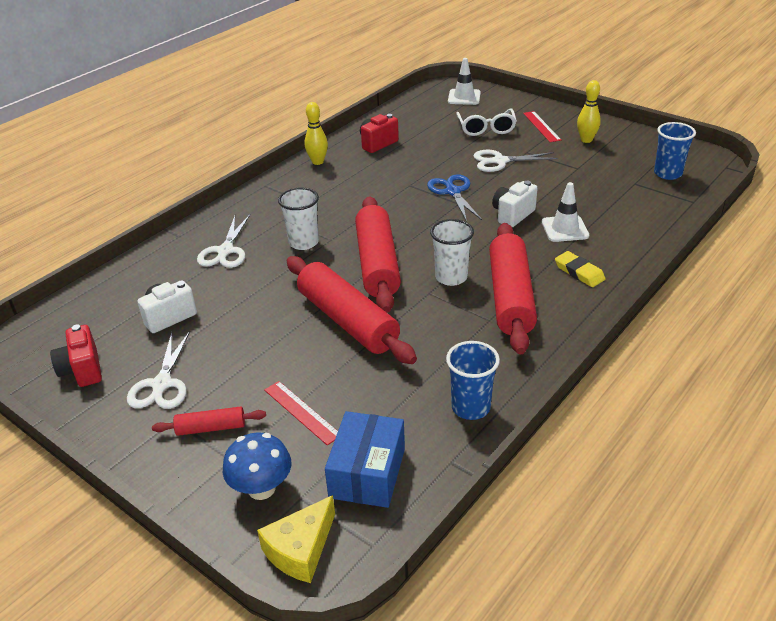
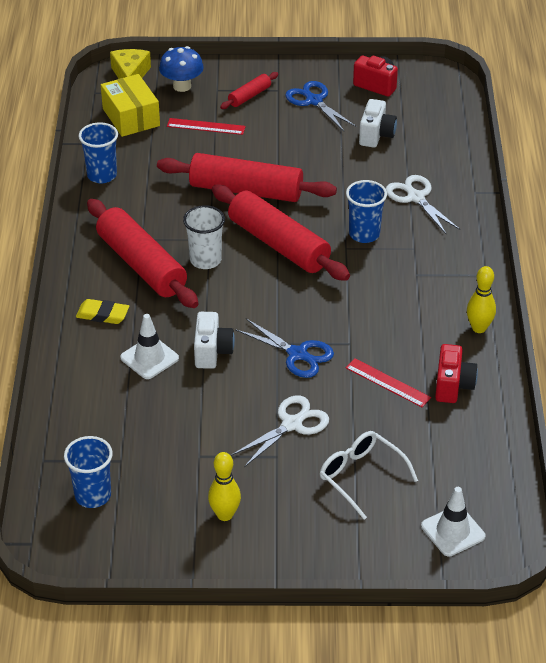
camera: 140 degrees right, 5 degrees up
(162, 384) = (314, 101): white scissors -> blue scissors
(303, 242) = (364, 234): white cup -> blue cup
(367, 473) = (131, 117): blue box -> yellow box
(541, 126) = (299, 515): red ruler -> red ruler (387, 382)

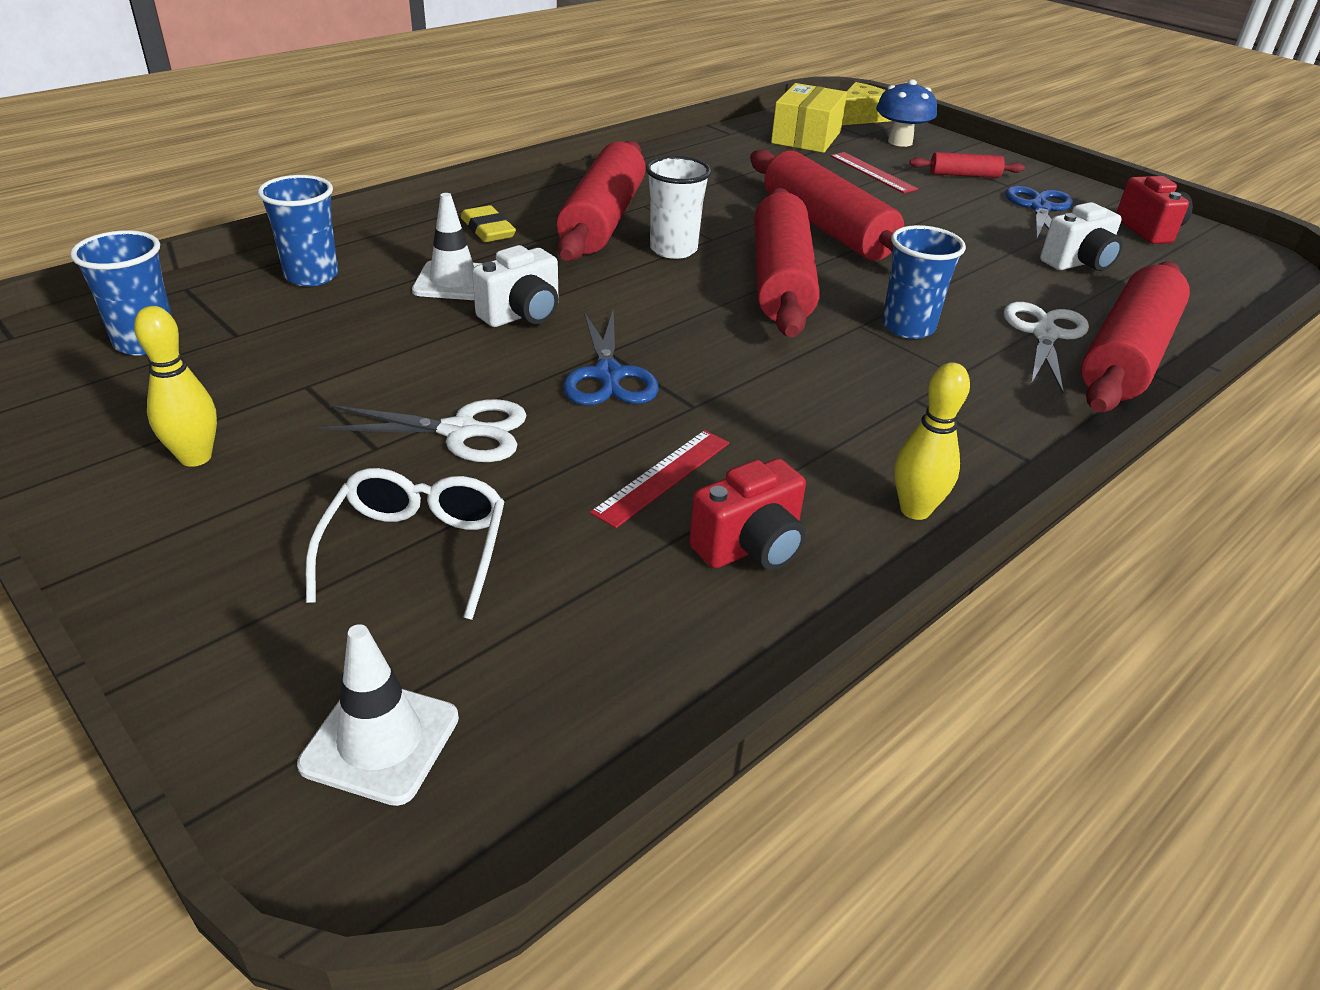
camera: 45 degrees right, 5 degrees down
(102, 175) = (699, 154): blue cup -> blue cup (311, 276)
(387, 382) = (663, 477): red ruler -> red ruler turned 45 degrees clockwise
(456, 188) = (1126, 356): none -> red rolling pin

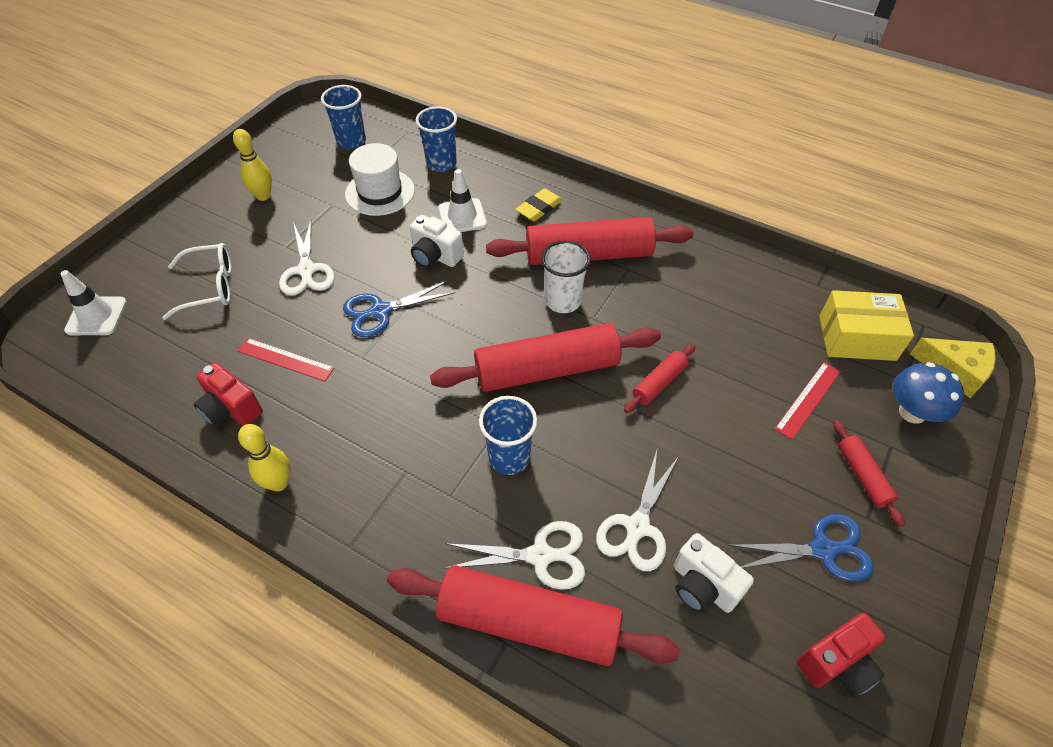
camera: 75 degrees right, 15 degrees up
(324, 336) = (380, 192): none -> white hat
(827, 227) = (659, 383): red rolling pin -> red rolling pin, size x0.47
(1010, 277) = (637, 527): none -> white scissors

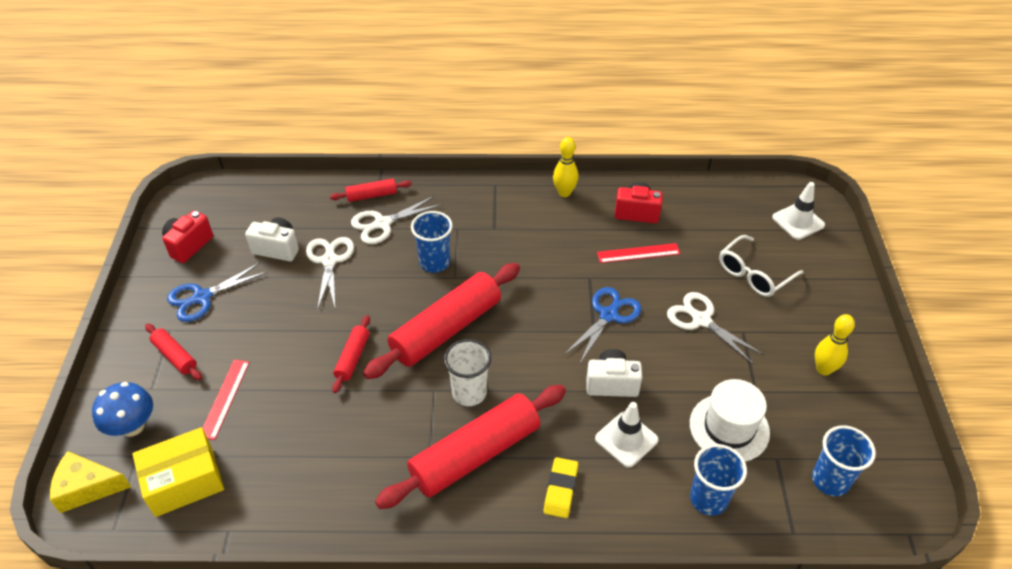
camera: 150 degrees right, 5 degrees down
(529, 622) = (372, 195): red rolling pin -> red rolling pin, size x0.47

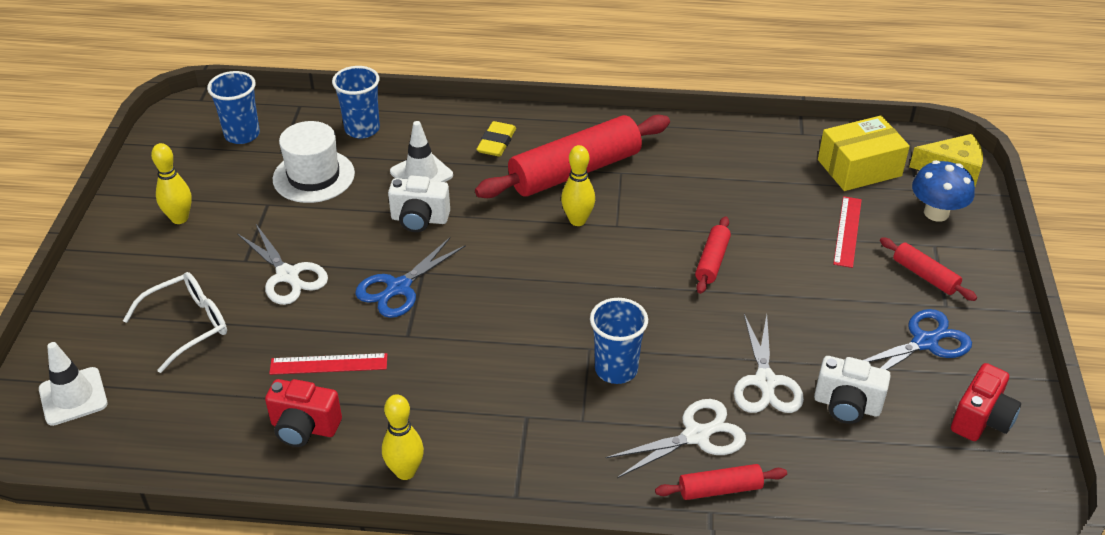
camera: 175 degrees left, 5 degrees down
(446, 329) = (601, 284): red rolling pin -> none
(469, 393) = (577, 220): white cup -> yellow bowling pin

